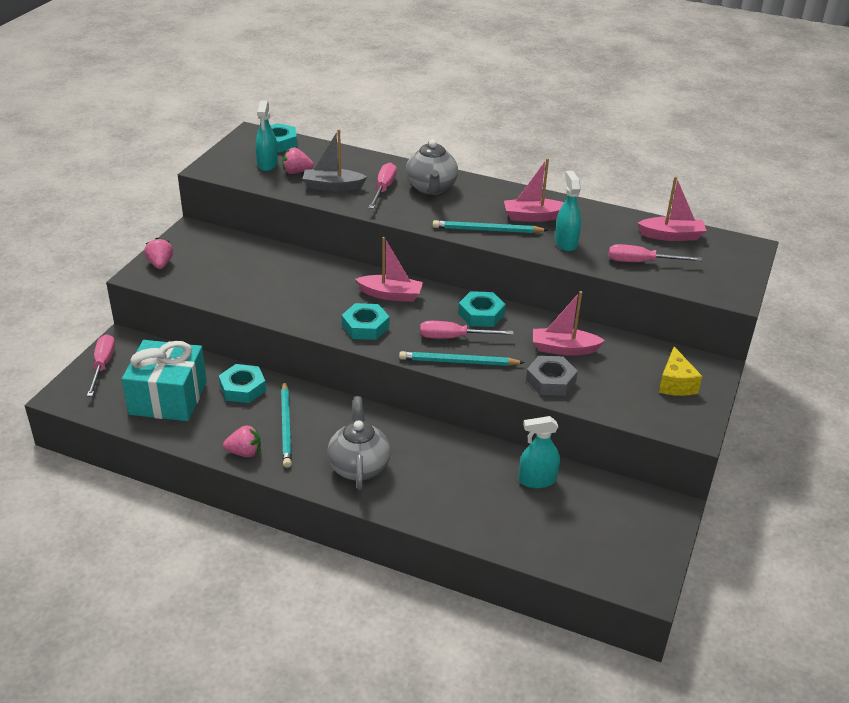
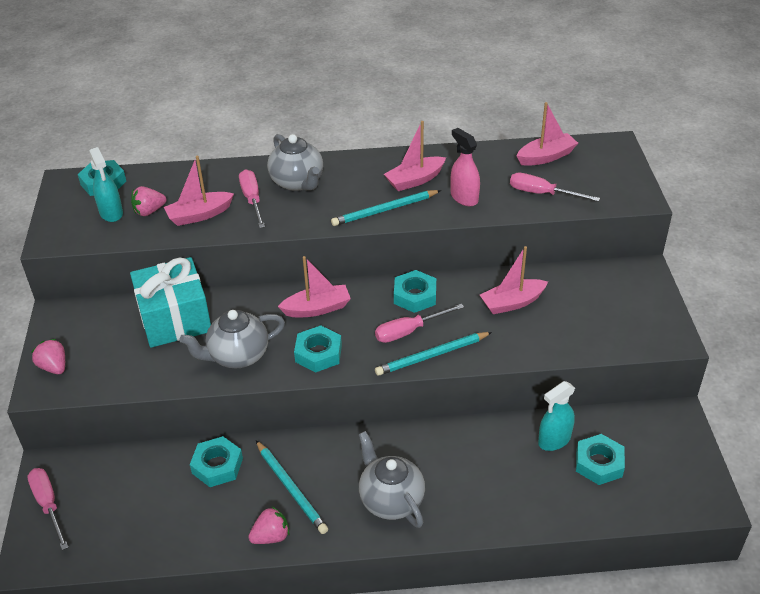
camera: 25 degrees left, 5 degrees up
(168, 398) = (148, 511): turquoise gift -> turquoise gift (175, 319)
(300, 305) = (237, 356): none -> grey teapot
(332, 186) = (199, 215): grey boat -> pink boat
(550, 380) = (525, 340): grey nut -> none
(563, 514) = (599, 463): none -> turquoise nut
(566, 243) = (464, 197): turquoise spray bottle -> pink spray bottle
(641, 262) = (542, 193): pink screwdriver -> pink screwdriver turned 45 degrees clockwise
(675, 384) = (626, 299): yellow cheese -> none

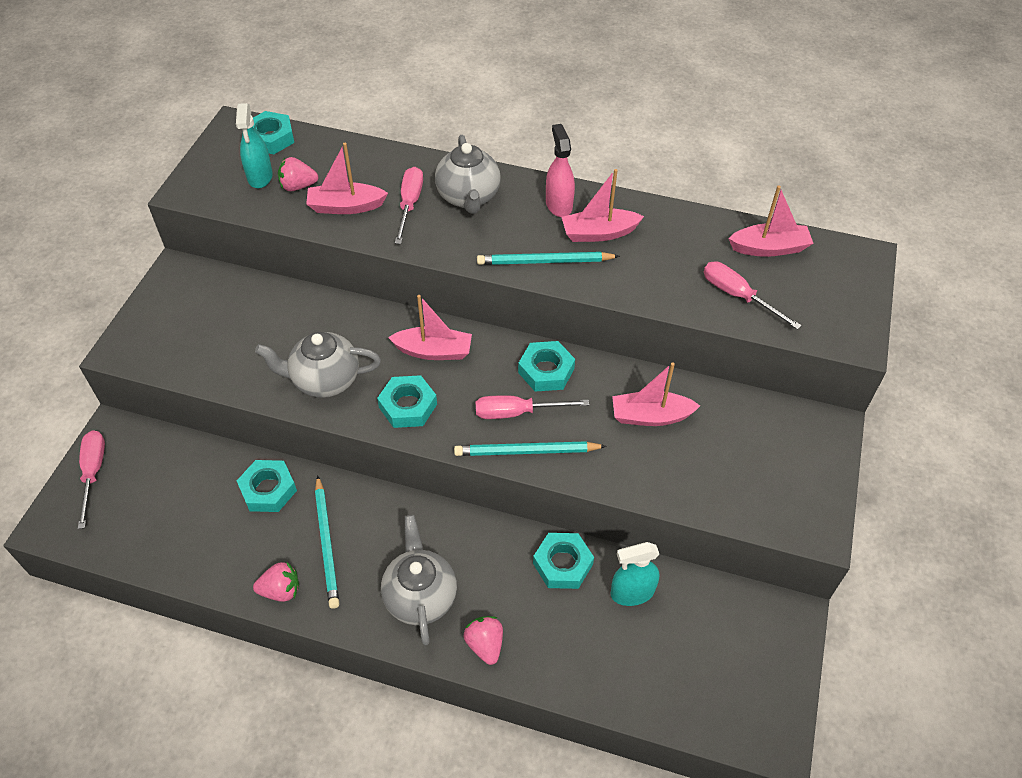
camera: 20 degrees right, 10 degrees up
(54, 367) = (144, 331): pink strawberry -> pink strawberry (485, 644)
(175, 319) = (285, 315): turquoise gift -> none
(464, 197) = (643, 273): pink spray bottle -> pink spray bottle (558, 205)
(599, 463) = (668, 640): turquoise nut -> turquoise nut (562, 564)

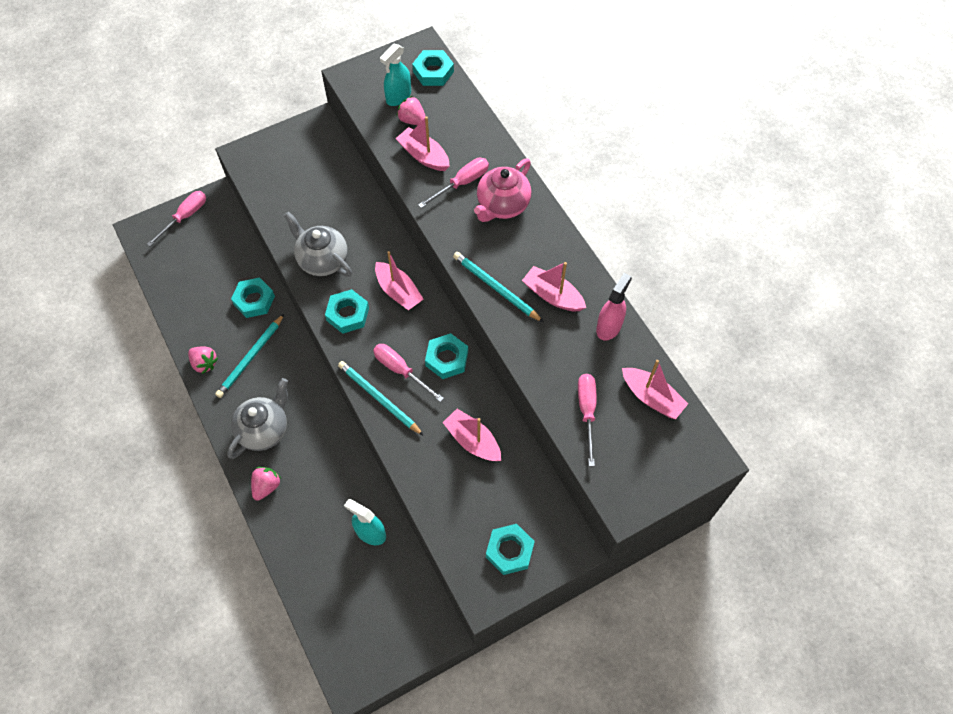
camera: 45 degrees right, 10 degrees up
(468, 197) = (502, 205): grey teapot -> pink teapot
(558, 205) = (552, 255): pink spray bottle -> pink spray bottle (609, 327)
(562, 564) = (353, 481): turquoise nut -> turquoise nut (509, 551)

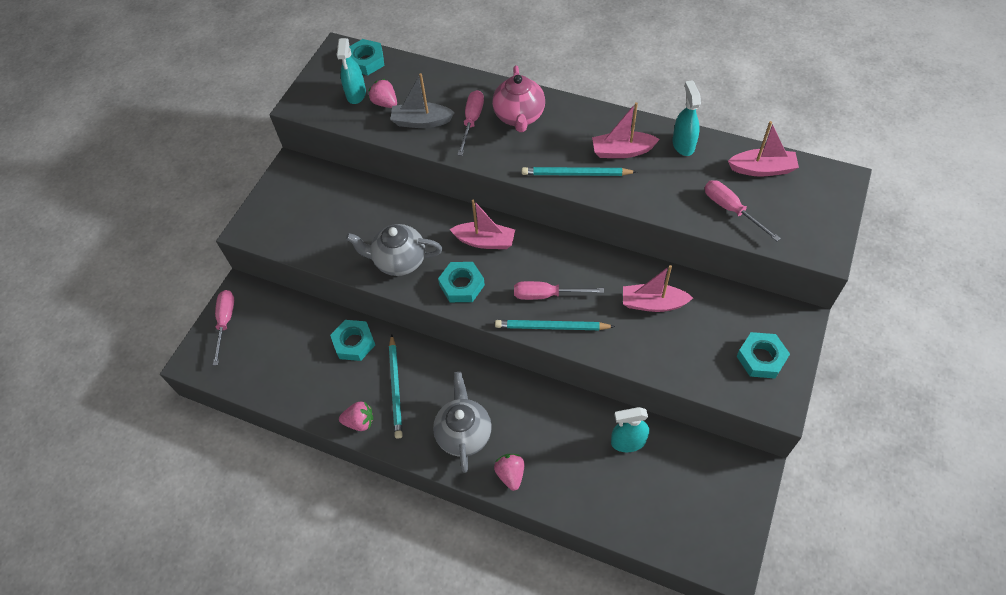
camera: 35 degrees left, 5 degrees down
(412, 120) = (385, 103): pink strawberry -> pink strawberry turned 45 degrees clockwise
(424, 156) = (421, 121): pink boat -> grey boat
(447, 359) = (572, 261): turquoise nut -> none
(609, 327) = (683, 144): pink spray bottle -> turquoise spray bottle

